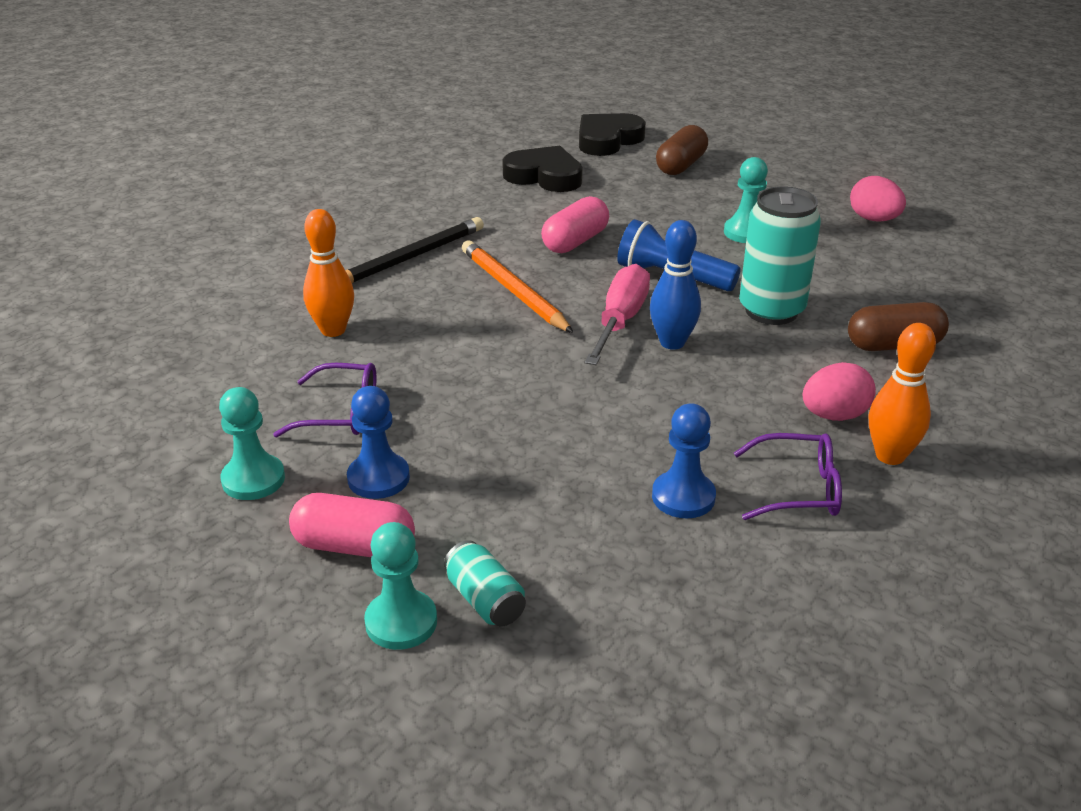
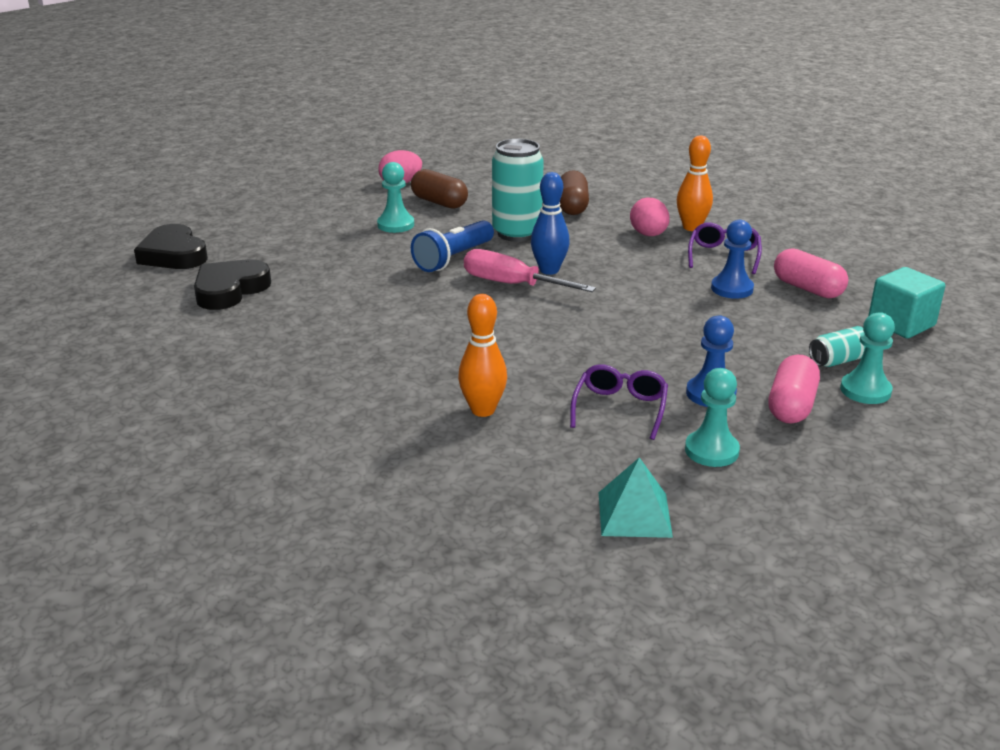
camera: 80 degrees left, 5 degrees down
(144, 430) = (634, 514): none -> turquoise pyramid
(410, 257) = (359, 366): black pencil -> none
(513, 291) = (447, 321): orange pencil -> none
(575, 241) = (372, 288): pink capsule -> pink capsule (807, 288)
(627, 685) = (901, 324): none -> turquoise cube
(681, 165) = (256, 232): brown capsule -> brown capsule (439, 202)

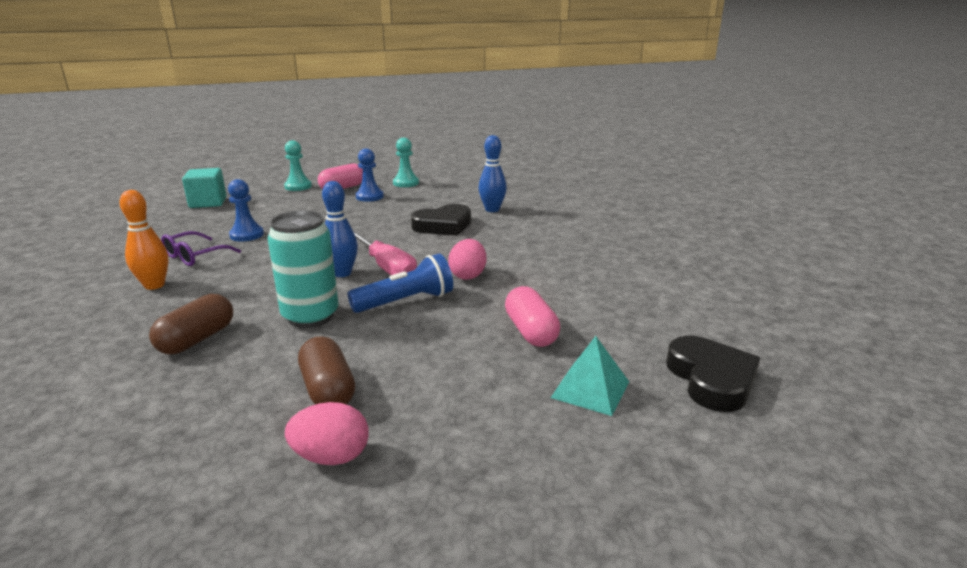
camera: 155 degrees left, 5 degrees down
(230, 290) = (638, 315): black heart -> black heart (443, 225)
(395, 225) = (419, 362): turquoise pawn -> none
(483, 410) = (492, 210): orange bowling pin -> blue bowling pin
(620, 408) = (422, 199): purple glasses -> none
(634, 514) = (465, 176): turquoise pyramid -> turquoise pyramid (590, 389)
(648, 235) = (204, 286): pink egg -> pink egg (468, 275)
(807, 288) = (203, 226): pink capsule -> pink capsule (531, 331)
(839, 360) = (280, 196): turquoise can -> none

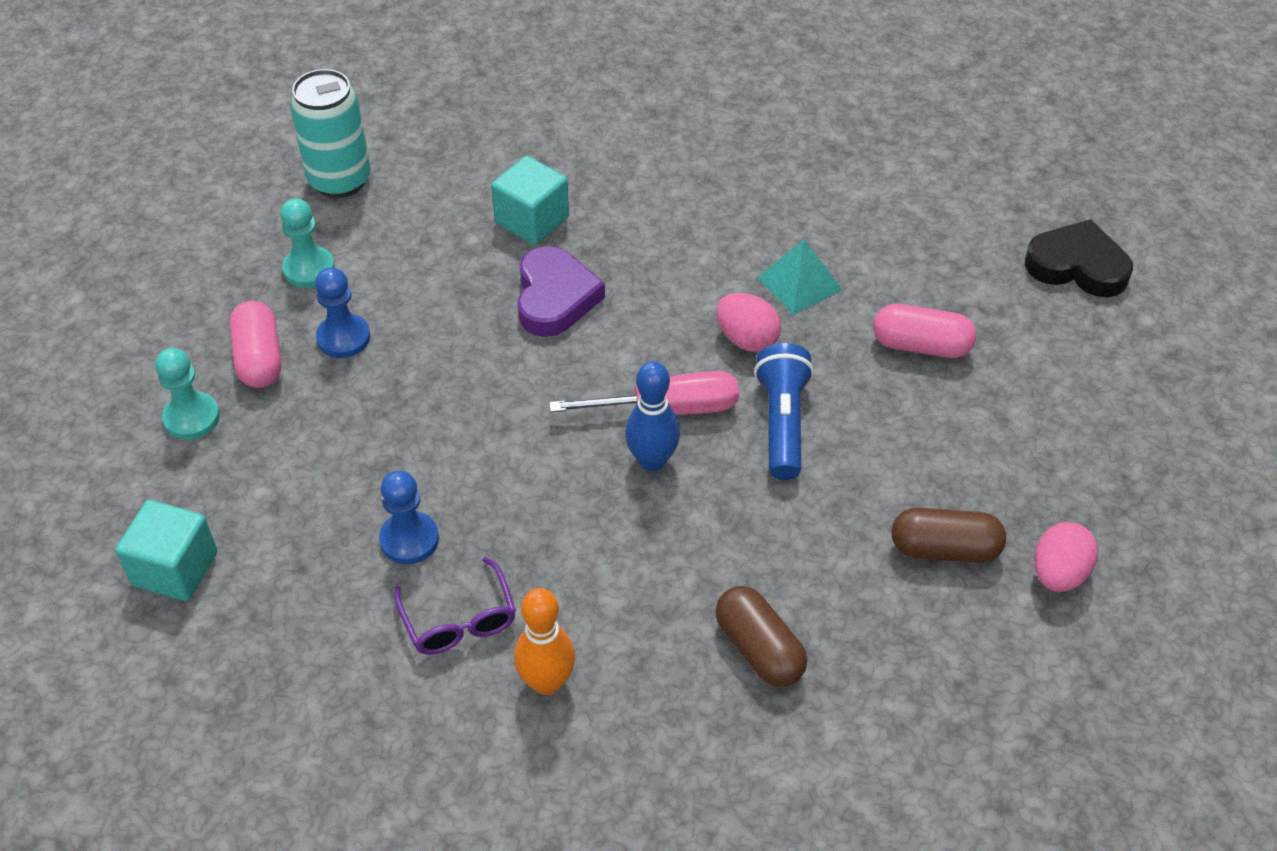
camera: 60 degrees left, 25 degrees up
(310, 316) = (765, 525): turquoise can -> turquoise can (340, 180)
(443, 225) = (555, 297): black heart -> purple heart
(492, 210) = (532, 220): blue bowling pin -> turquoise cube
(590, 389) = (1049, 354): turquoise pyramid -> turquoise pyramid (799, 283)

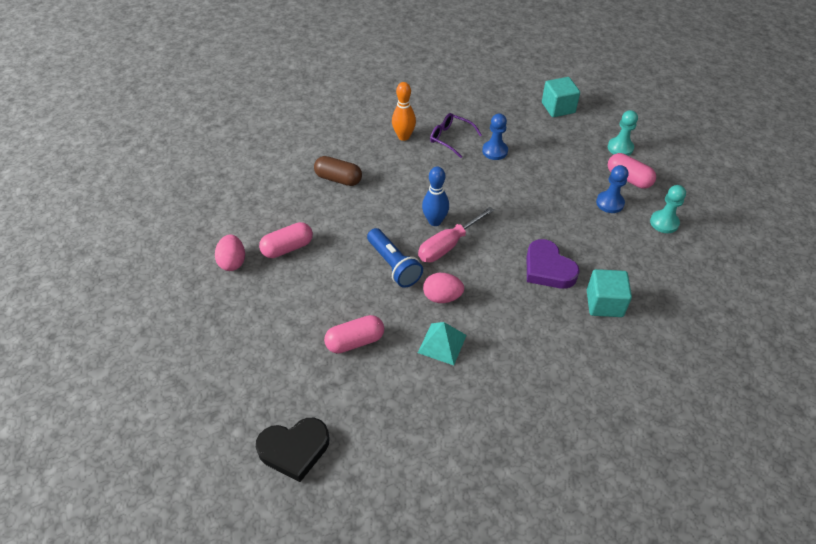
camera: 145 degrees right, 0 degrees up
(340, 180) = (715, 272): turquoise can -> none
(945, 549) = (287, 248): brown capsule -> pink capsule

